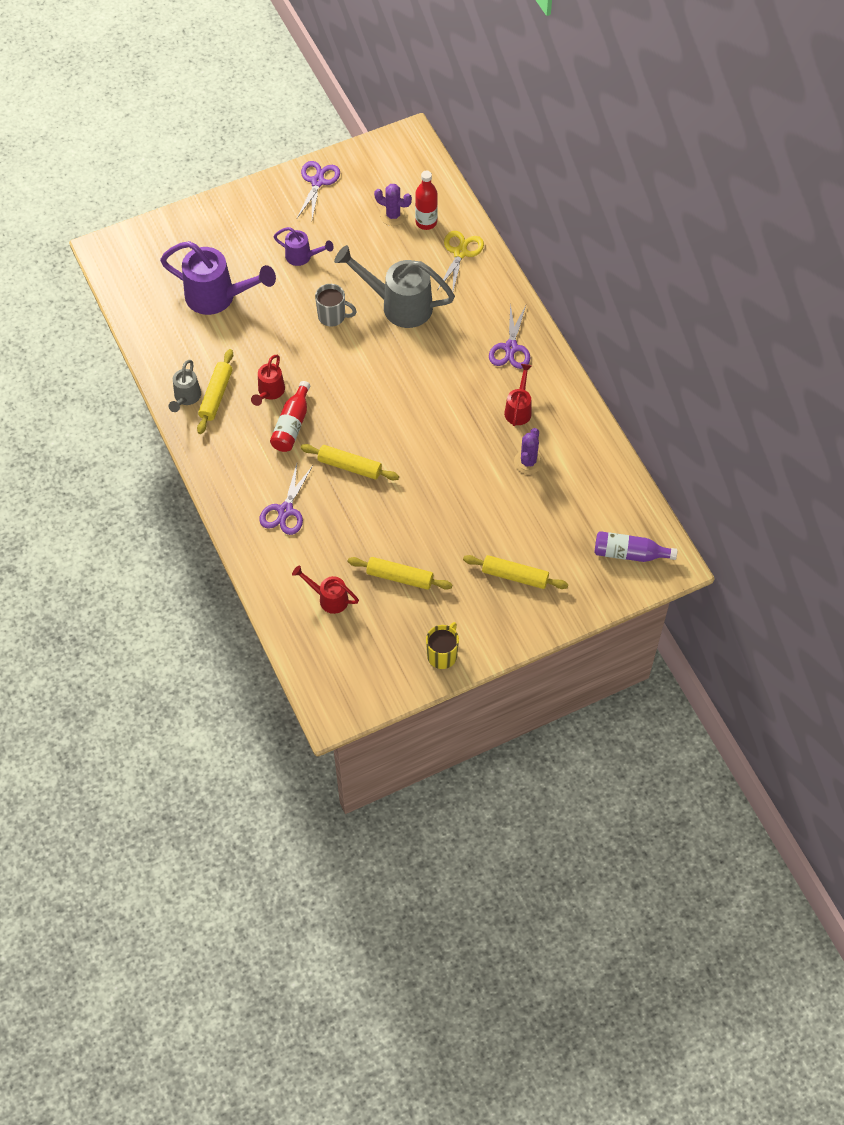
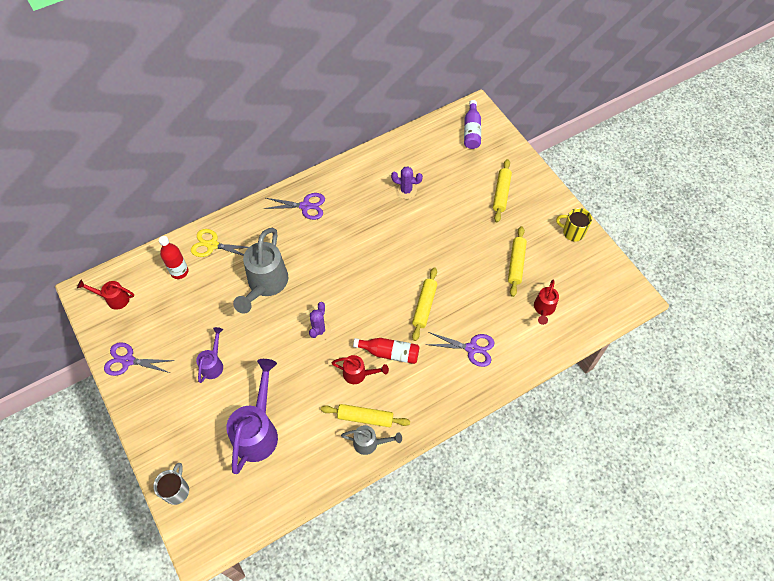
camera: 95 degrees left, 0 degrees up
(332, 316) = (278, 333): grey mug -> grey mug (177, 490)
(393, 215) = (170, 297): purple cactus -> purple cactus (319, 330)
(519, 409) = (360, 198): red watering can -> red watering can (113, 299)

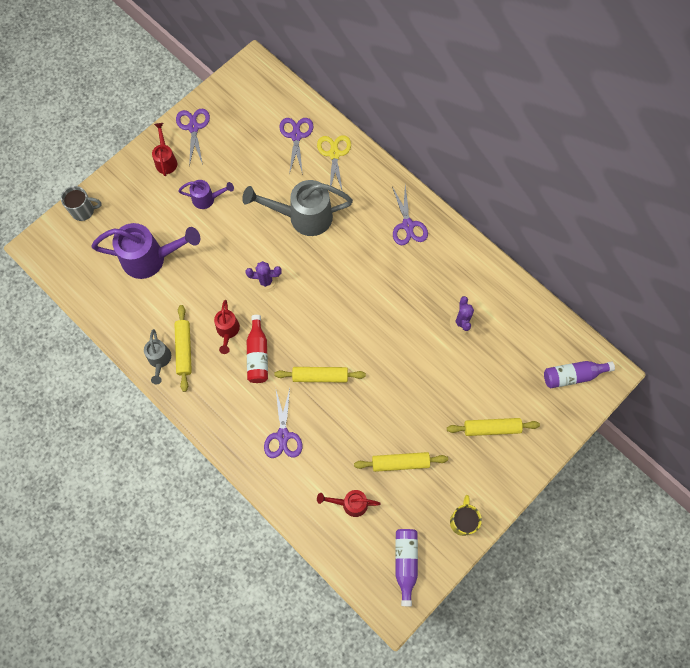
camera: 75 degrees right, 10 degrees up
(113, 299) = (252, 92): red watering can -> red watering can (166, 160)
(179, 272) = (296, 136): red bottle -> purple scissors
(600, 280) = (405, 563): none -> purple bottle

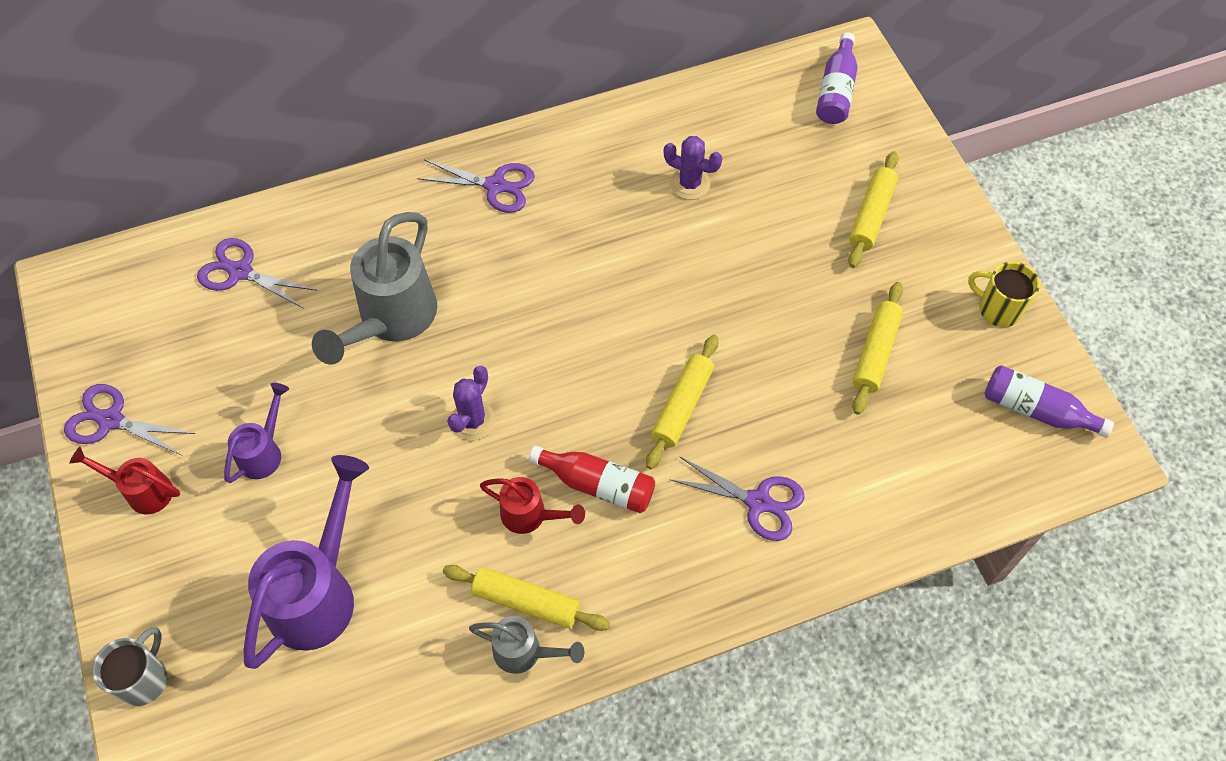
camera: 65 degrees left, 10 degrees down
(334, 154) = (310, 232): yellow scissors -> none
(350, 503) = (913, 449): red watering can -> none

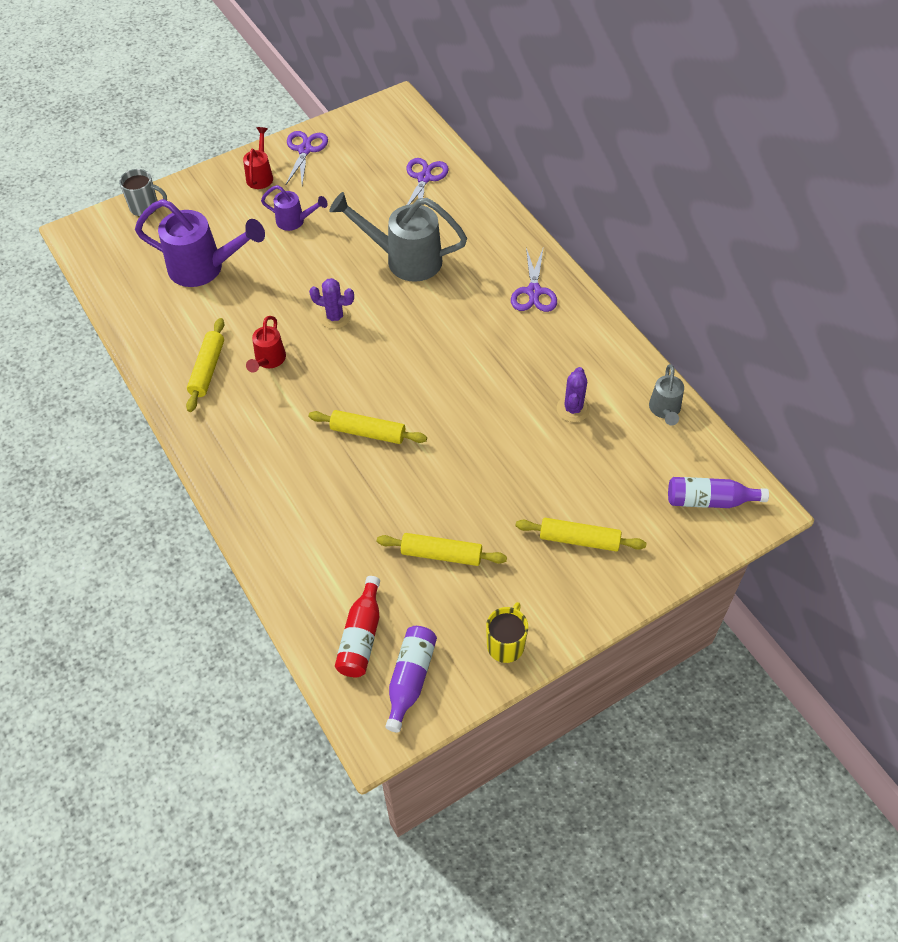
camera: 80 degrees right, 5 degrees down
(525, 653) = (173, 375): grey watering can -> grey watering can (664, 411)
(598, 484) = (297, 393): red bottle -> red bottle (361, 636)
(758, 502) = (297, 489): purple scissors -> none

